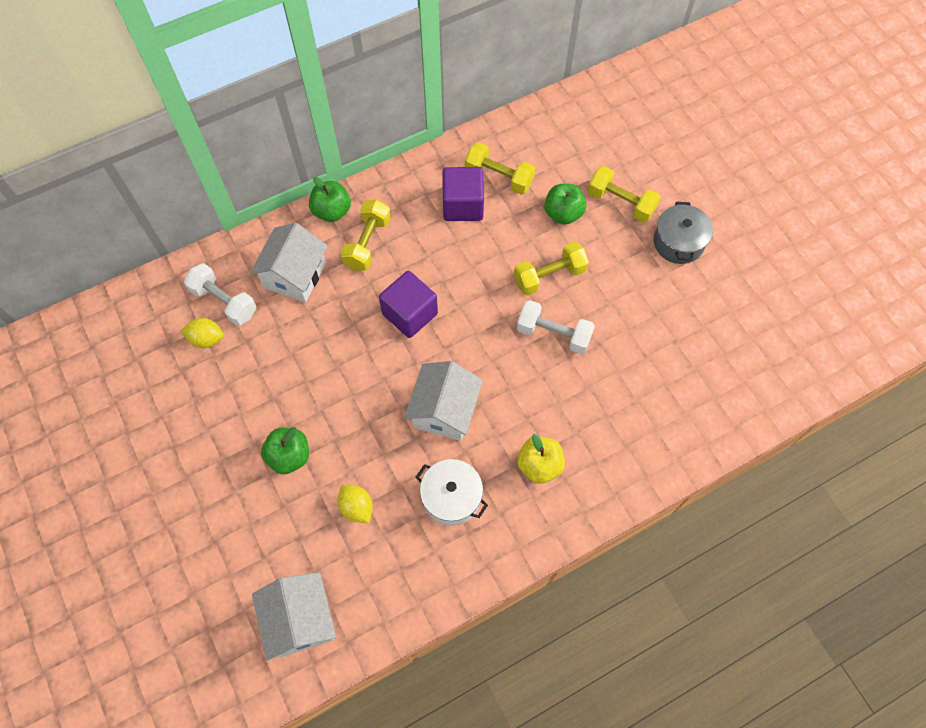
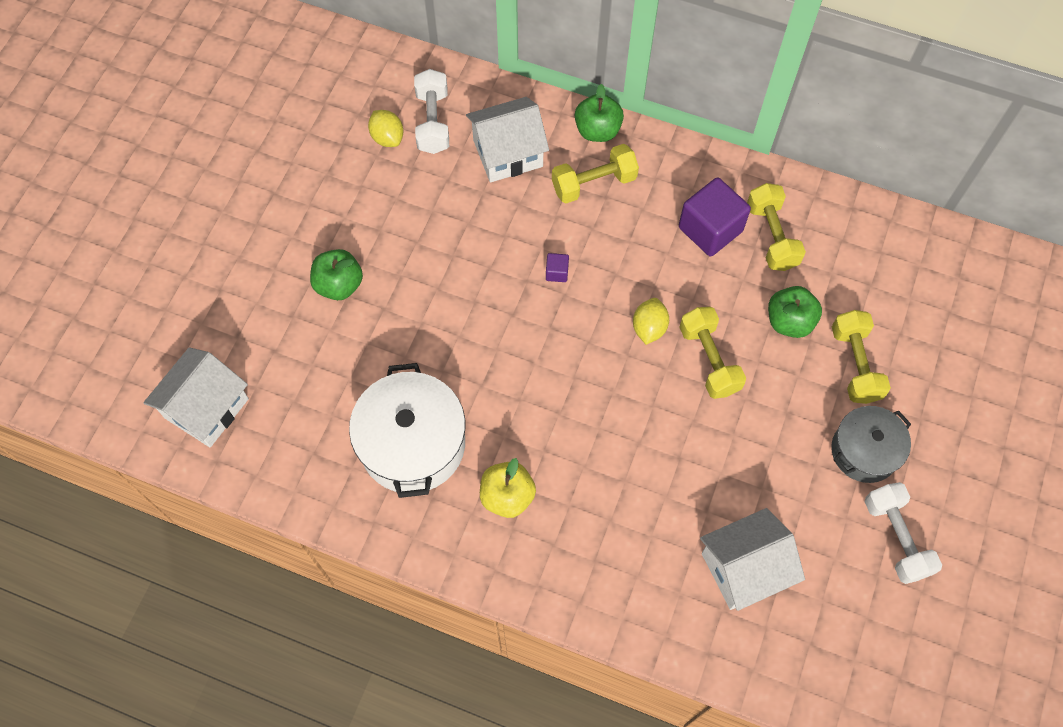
camera: 50 degrees right, 0 degrees up
(357, 507) = (338, 374): yellow lemon -> yellow lemon (649, 328)
(410, 314) = (557, 272): purple cube -> purple cube, size x0.44
(444, 411) = (489, 374): white house -> white house (744, 568)
(451, 497) = (412, 444): white pot -> white pot, size x1.57
(549, 276) = (709, 360): yellow dumbbell -> yellow dumbbell turned 45 degrees clockwise
(553, 334) = (651, 409): white dumbbell -> white dumbbell (896, 538)

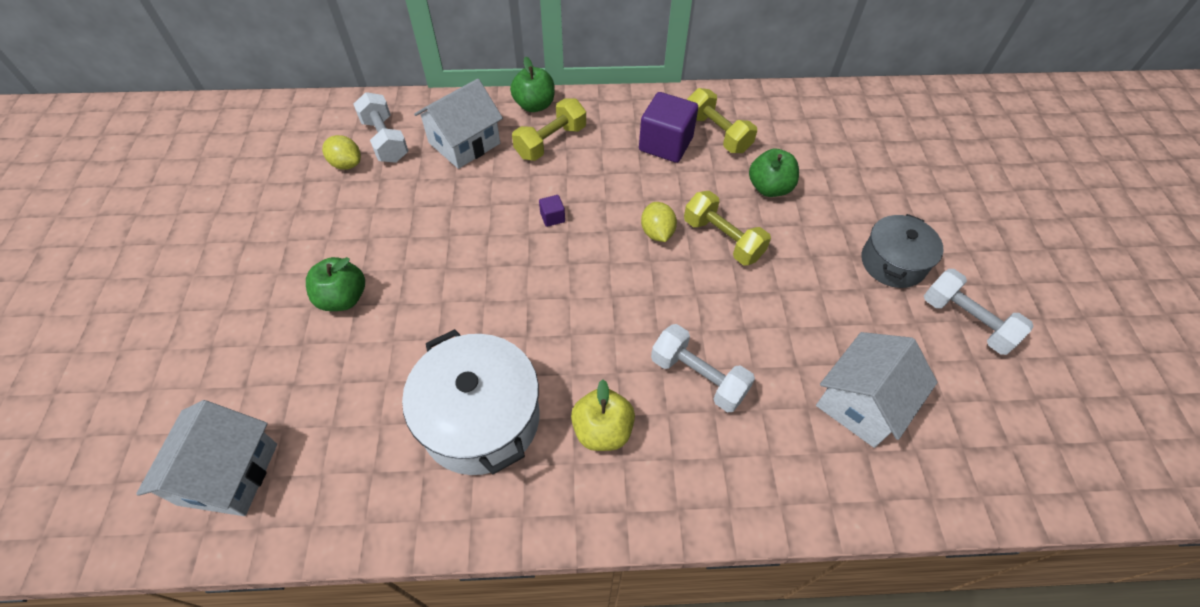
camera: 25 degrees left, 10 degrees down
(612, 485) = (698, 377): none -> white dumbbell
(855, 364) = (840, 201): yellow dumbbell -> none

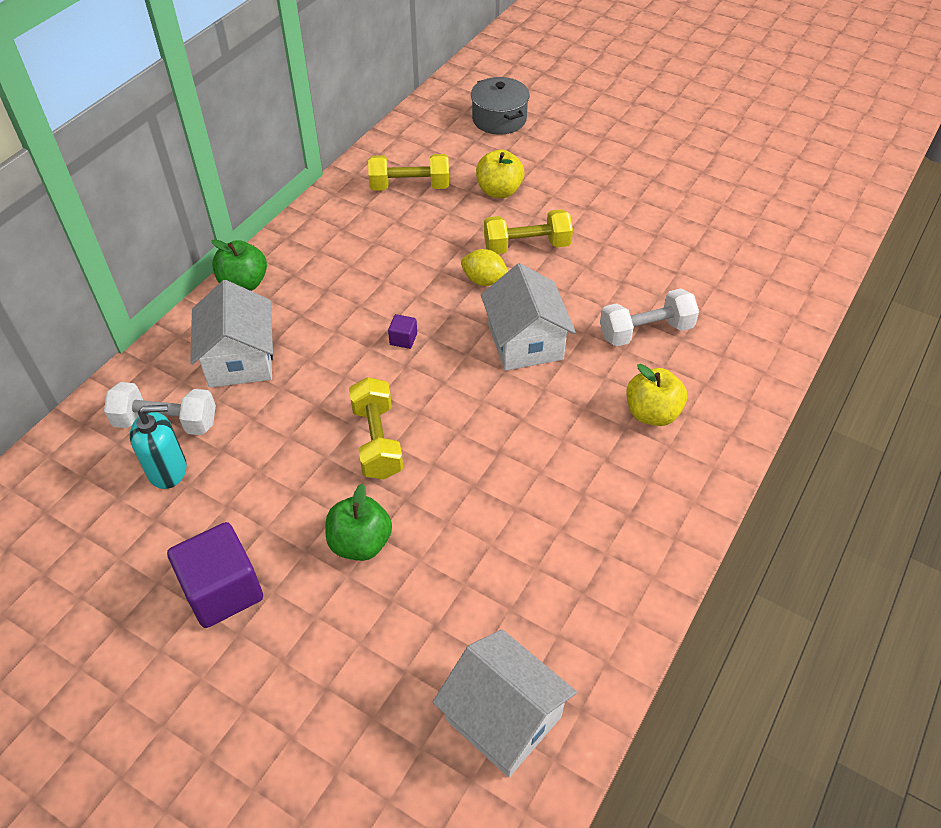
camera: 55 degrees left, 5 degrees down
(346, 164) = (168, 470): yellow lemon -> turquoise soap dispenser
(480, 418) = (583, 489): white pot -> none
(550, 142) = (307, 296): yellow dumbbell -> yellow dumbbell (377, 441)
(665, 144) = (389, 223): purple cube -> purple cube (223, 590)
(769, 188) = (499, 191): green apple -> yellow apple
(861, 403) = (730, 257): white house -> white house (525, 342)
(892, 263) = (628, 171): grey pot -> grey pot (499, 119)
(966, 321) = (705, 168): white dumbbell -> none

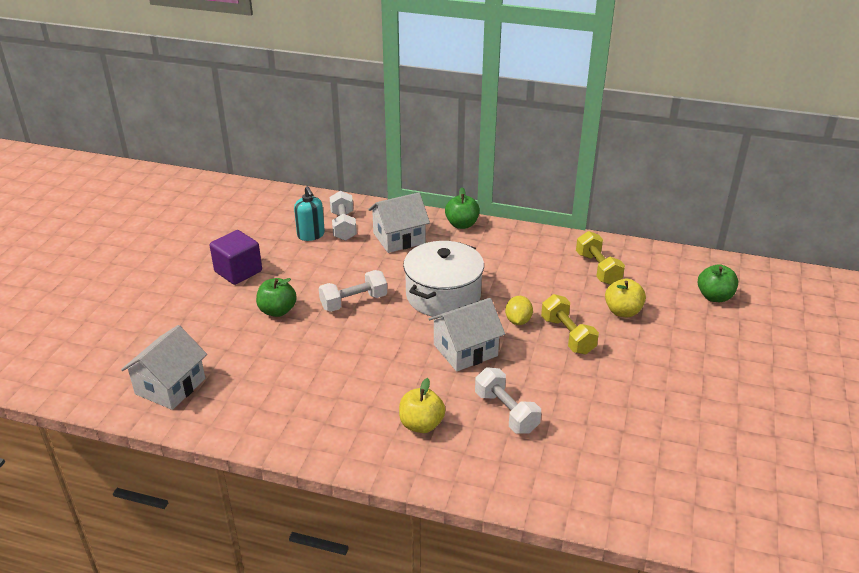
camera: 75 degrees right, 15 degrees down
(377, 441) = (354, 302): yellow dumbbell -> white dumbbell
(403, 339) = (443, 295): purple cube -> white pot
(499, 119) = (714, 297): grey pot -> green apple

